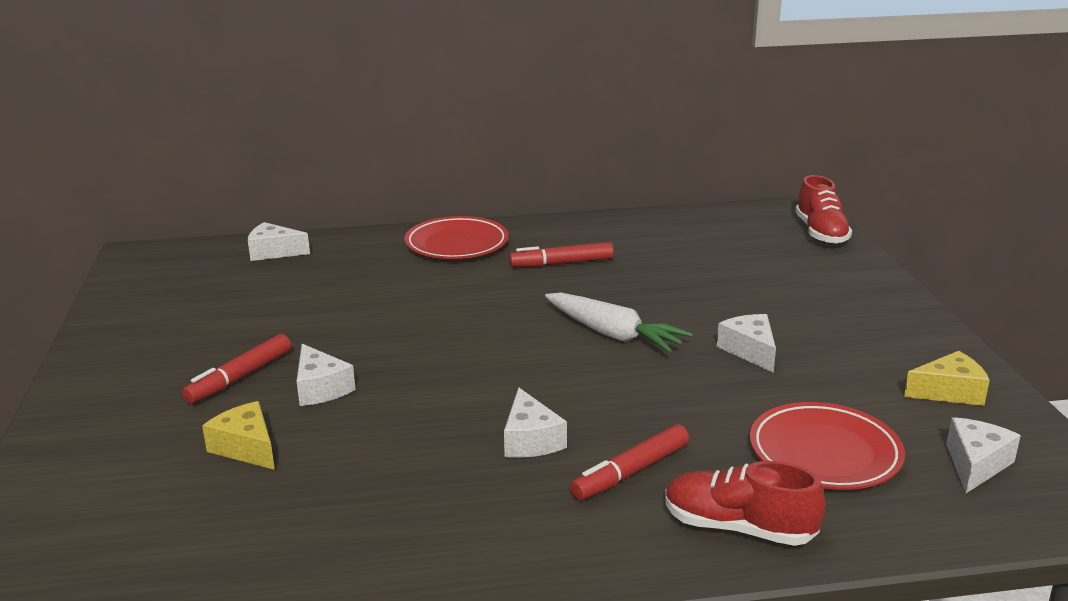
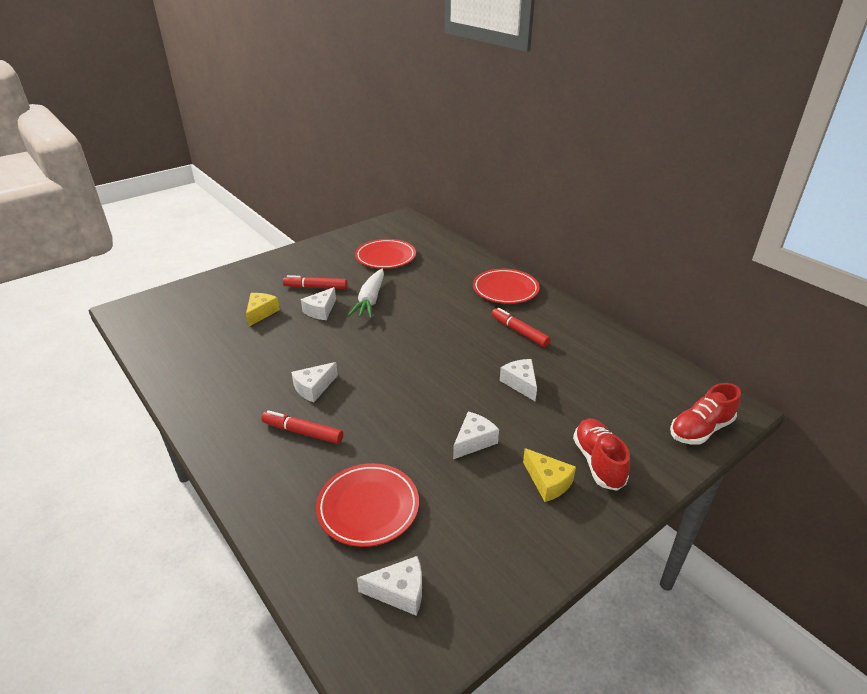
camera: 60 degrees right, 10 degrees up
(239, 298) = (385, 257): none -> red plate
(273, 252) = (439, 245): white cheese -> white cheese (520, 383)
(613, 334) = (447, 379): white carrot -> white carrot (370, 300)
(738, 528) = (269, 489): red shoe -> red shoe (598, 462)
(949, 392) = (495, 559): yellow cheese -> yellow cheese (548, 482)

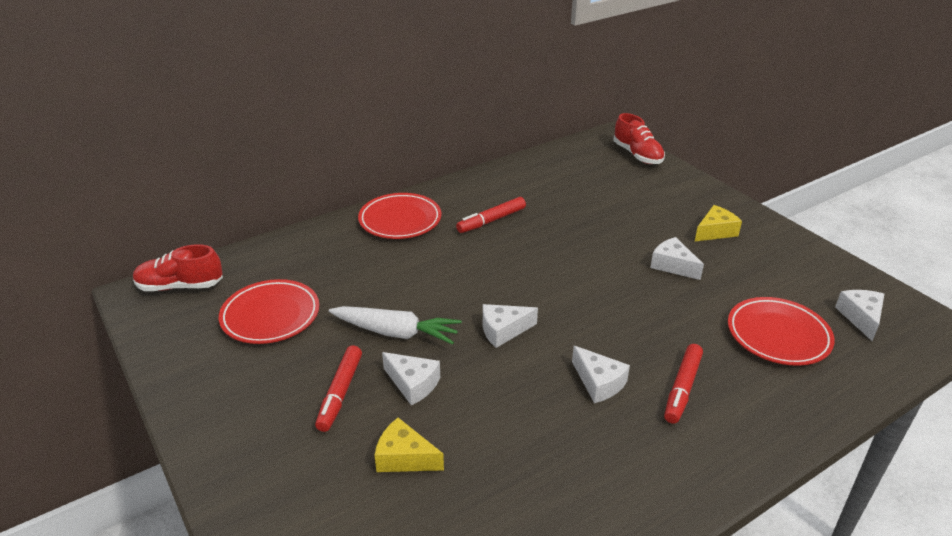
camera: 85 degrees left, 0 degrees up
(520, 383) = (582, 230): white cheese -> white cheese (503, 330)
(598, 462) = (685, 205): red shoe -> red shoe (180, 286)

